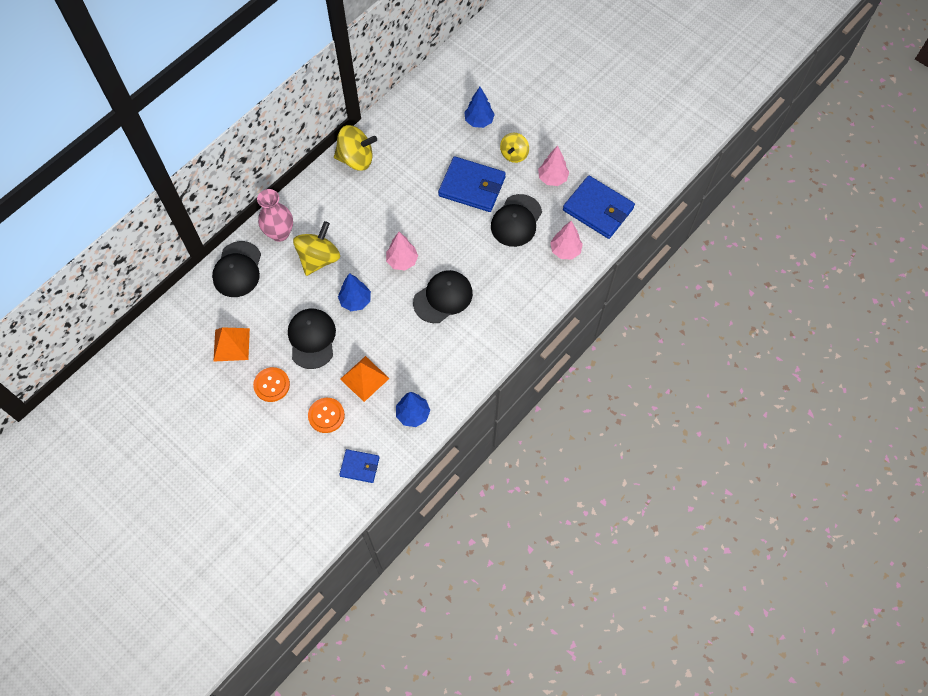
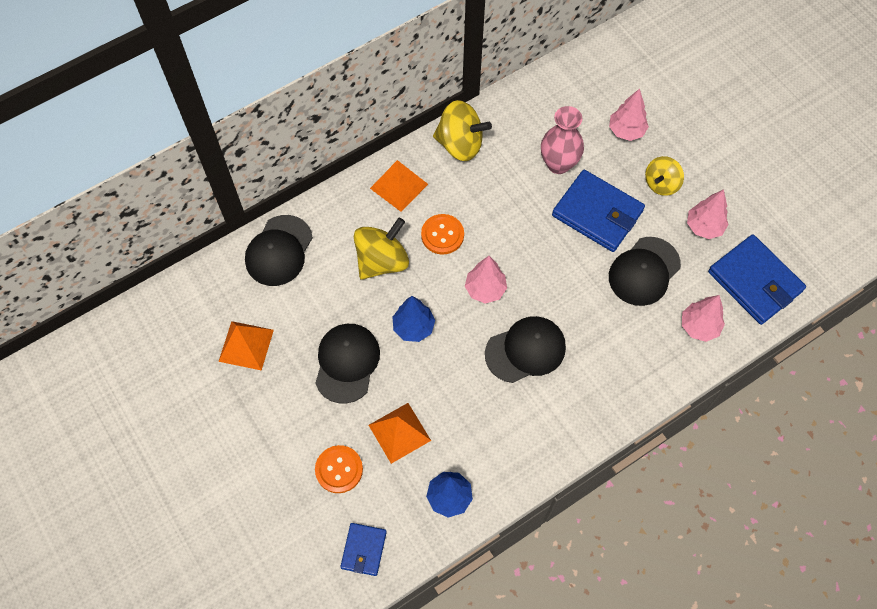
camera: 15 degrees right, 0 degrees up
(272, 385) = (281, 411): orange button -> orange button (442, 235)
(280, 233) = (342, 217): pink vase -> pink vase (558, 164)
(317, 200) = (399, 186): none -> orange pyramid
(359, 467) = (363, 550): blue wallet -> blue wallet turned 75 degrees clockwise
(479, 121) = (626, 131): blue tree -> pink tree

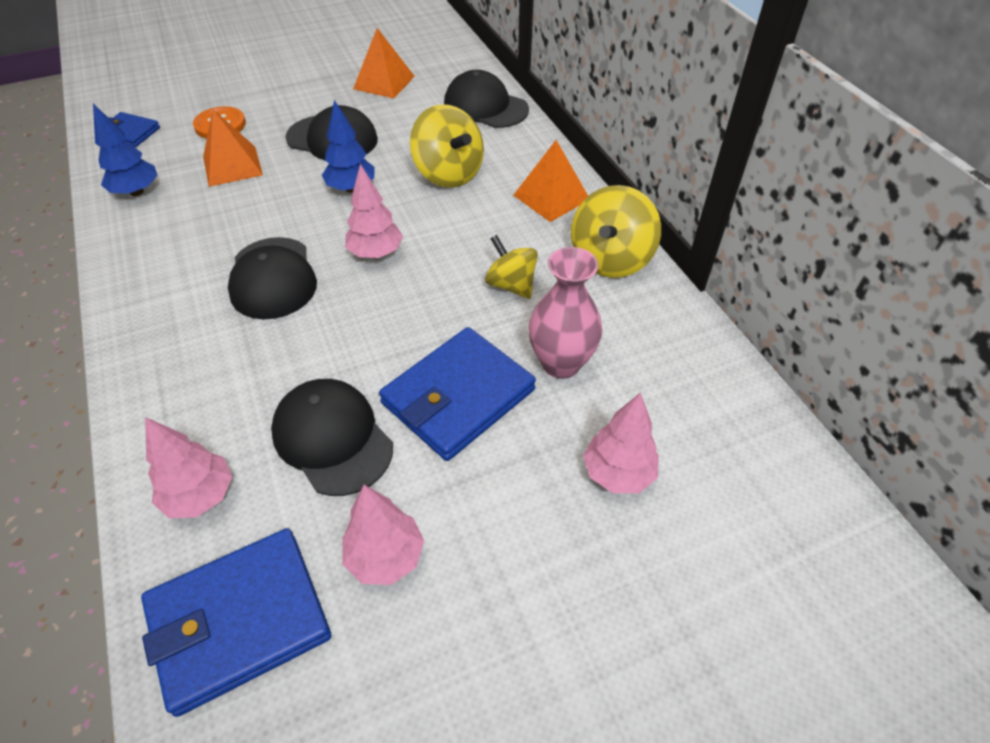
camera: 100 degrees right, 15 degrees down
(442, 235) = (469, 225): orange button -> none
(661, 184) = (494, 505): yellow spinning top -> yellow spinning top (511, 285)

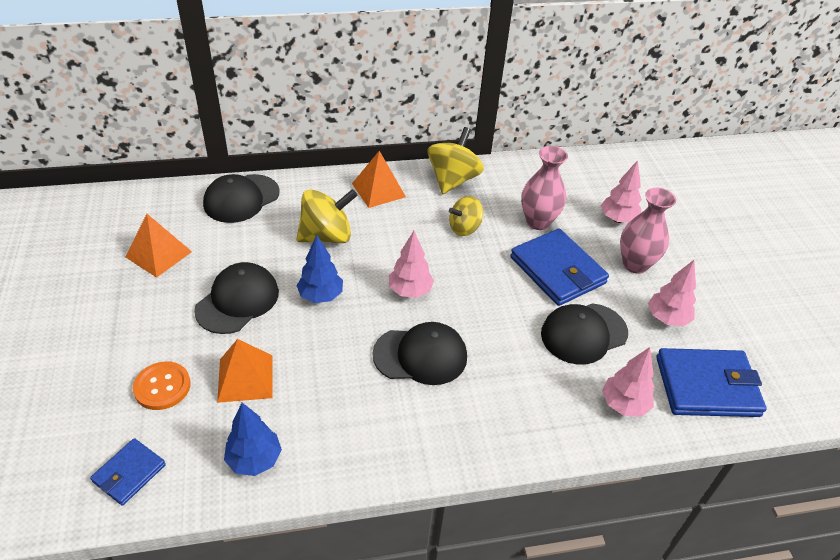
camera: 80 degrees left, 5 degrees down
(239, 621) = (707, 386): blue wallet -> blue wallet turned 75 degrees counterclockwise
(507, 504) = (635, 264): none -> pink vase
(610, 259) = (453, 180): yellow spinning top -> yellow spinning top turned 105 degrees counterclockwise

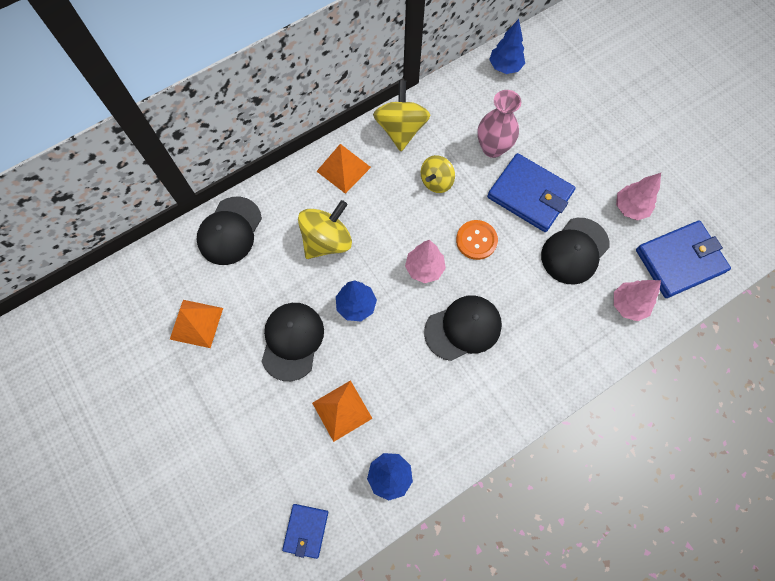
camera: 20 degrees left, 25 degrees up
(162, 387) = (283, 448): orange button -> orange button (476, 240)
(584, 167) = (505, 67): none -> blue tree
(618, 219) = (555, 117): pink tree -> none
(635, 264) = (587, 161): pink vase -> none

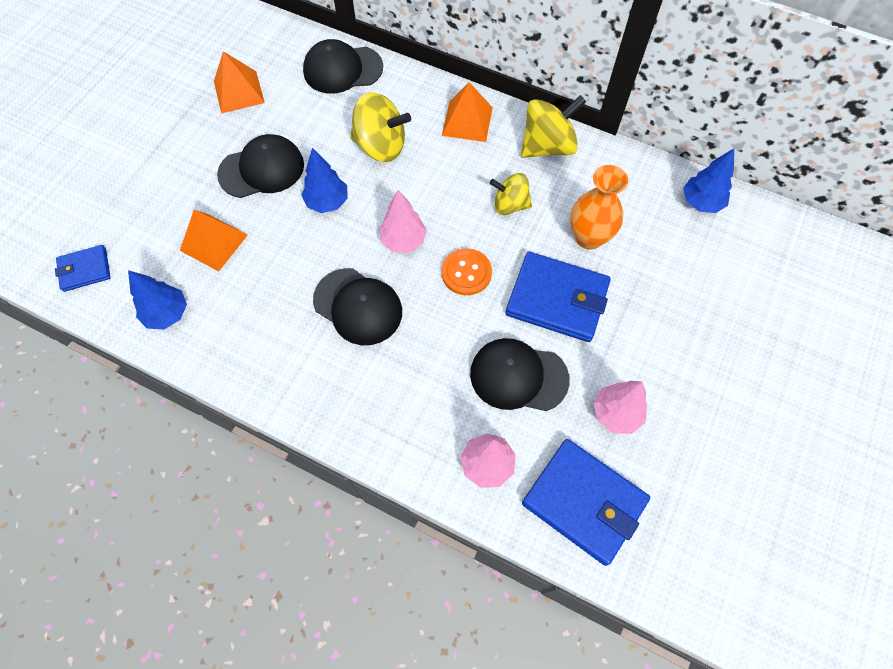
camera: 60 degrees right, 5 degrees down
(493, 148) = (589, 237): pink vase -> orange vase
(529, 195) = (557, 299): blue wallet -> blue wallet turned 75 degrees counterclockwise

